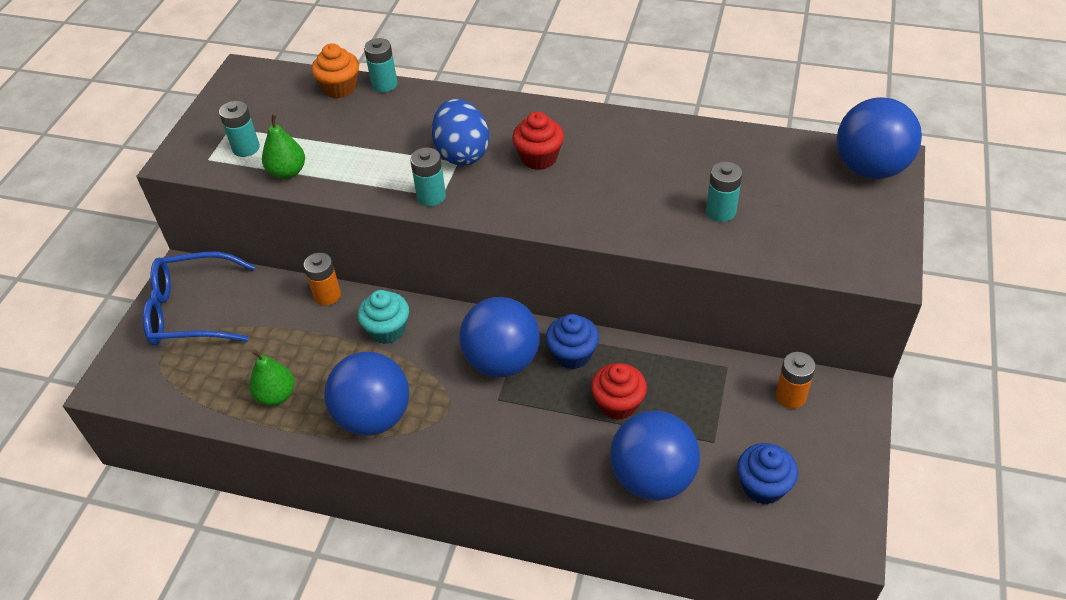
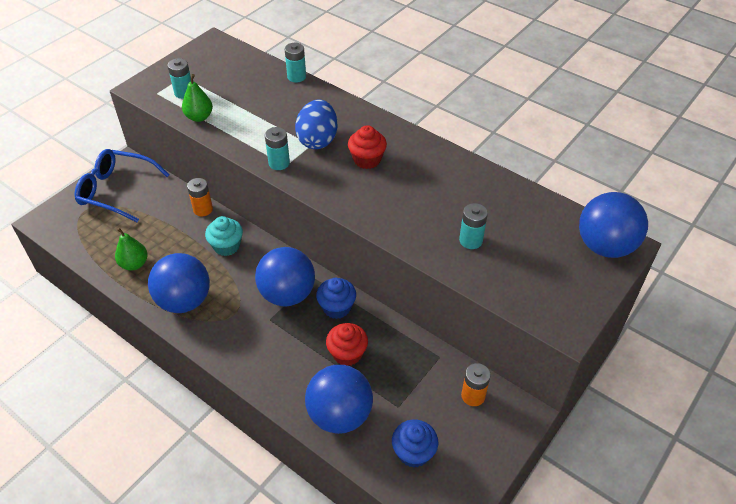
camera: 20 degrees right, 0 degrees up
(340, 88) = (266, 70): orange cupcake -> none

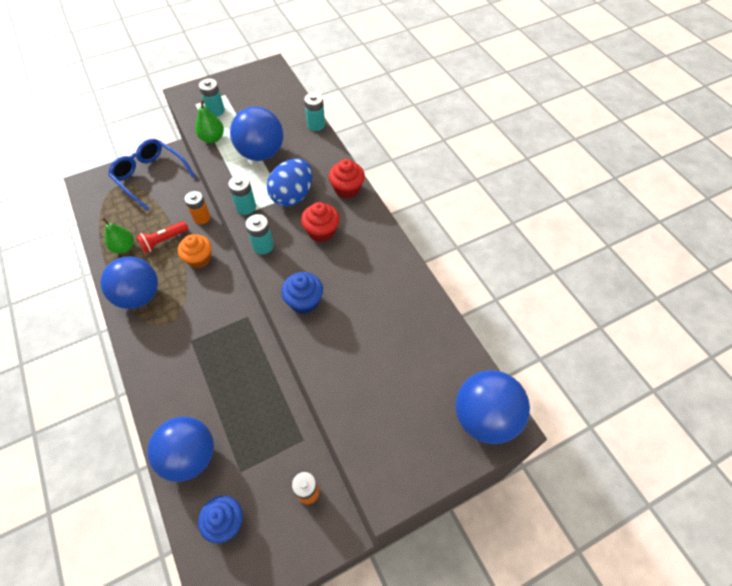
camera: 25 degrees right, 10 degrees up
(175, 243) = (164, 241): none -> red flashlight
(226, 246) = (199, 259): turquoise cupcake -> orange cupcake
(287, 294) = (218, 323): blue ball -> blue ball (261, 153)
(337, 307) = (248, 353): blue cupcake -> blue cupcake (304, 301)
(347, 353) = (230, 401): red cupcake -> red cupcake (347, 189)
(470, 240) = (359, 355): turquoise battery -> turquoise battery (263, 246)

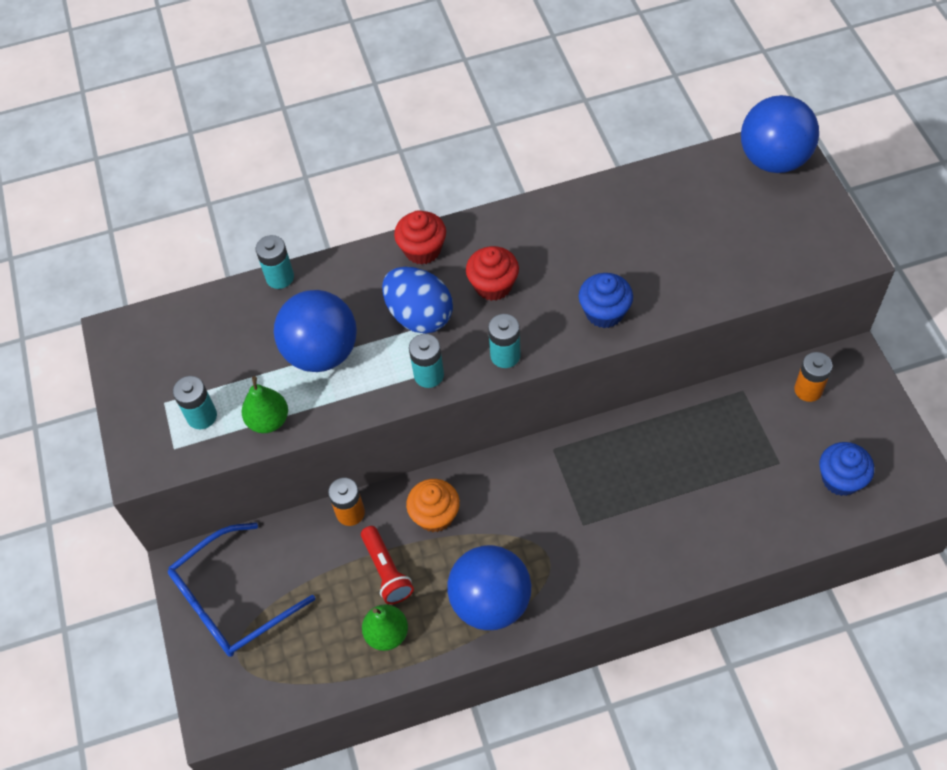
camera: 75 degrees left, 0 degrees up
(190, 456) = (756, 521): blue ball -> none

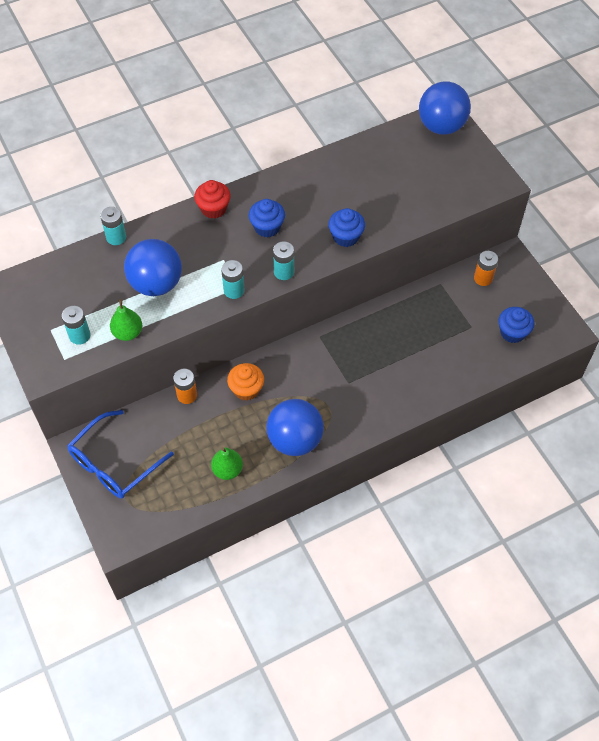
camera: 15 degrees left, 0 degrees up
(386, 571) = (219, 429): red flashlight -> none
(419, 316) = (220, 252): blue egg -> none
(493, 285) = (267, 227): red cupcake -> blue cupcake

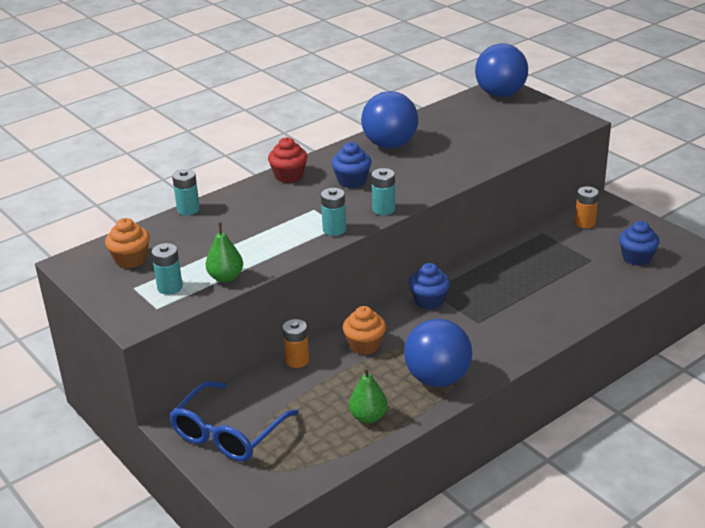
camera: 10 degrees left, 25 degrees down
(55, 293) = (130, 259): none -> orange cupcake
(156, 284) = (245, 237): blue ball -> blue ball (390, 145)
(346, 237) = (439, 176): blue cupcake -> blue cupcake (429, 301)

